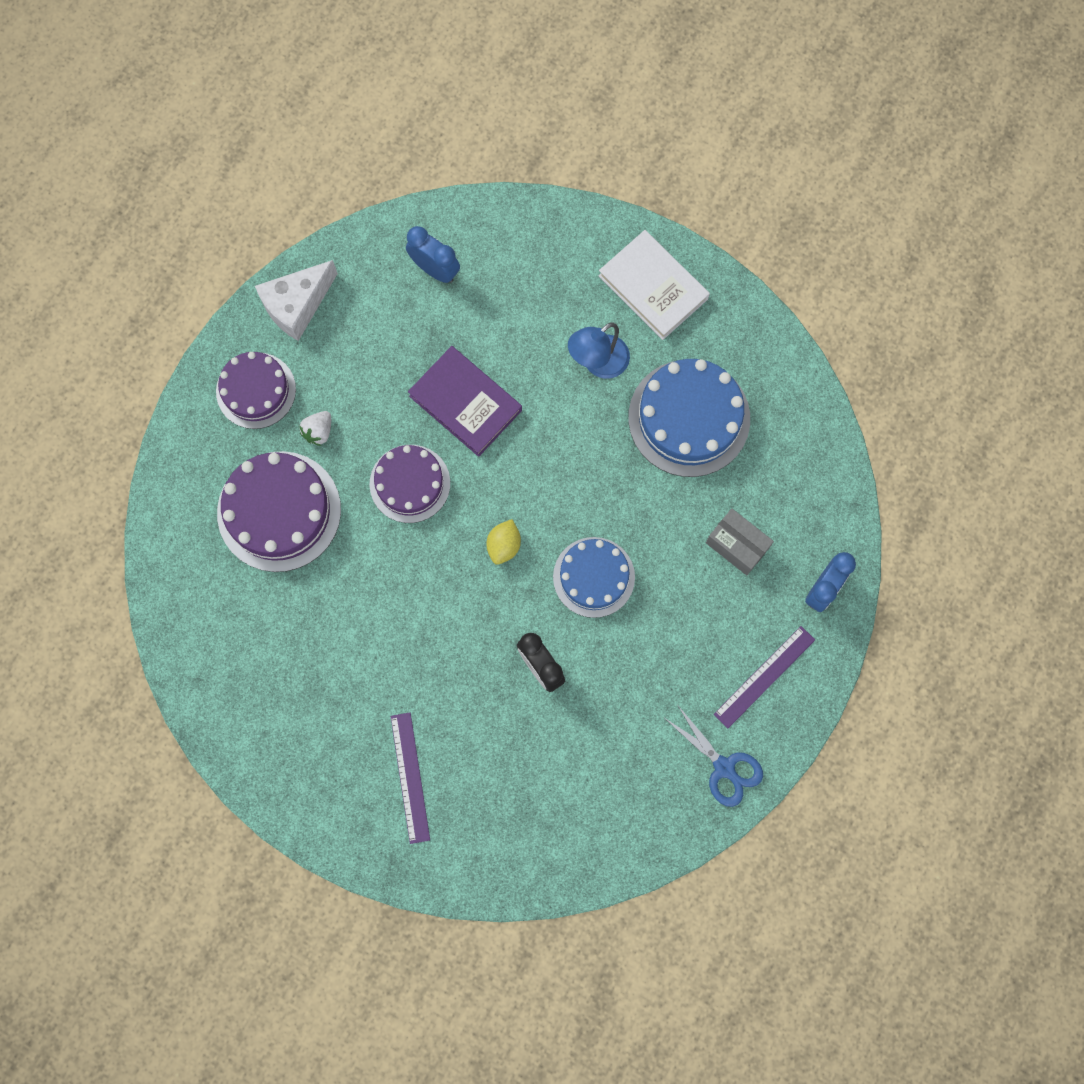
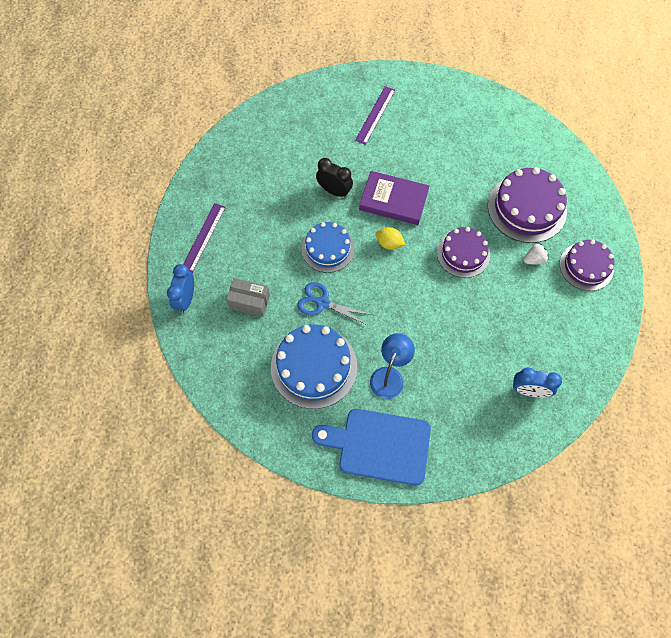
camera: 155 degrees right, 10 degrees down
(297, 306) = (598, 327): white cheese -> none
(318, 431) = (534, 259): white strawberry -> white strawberry turned 60 degrees clockwise
(410, 777) = (375, 115): purple ruler -> purple ruler turned 60 degrees clockwise
(465, 403) = (458, 314): purple book -> purple book (393, 200)
(504, 545) = (389, 243): yellow lemon -> yellow lemon turned 60 degrees counterclockwise
(653, 287) = (379, 445): white book -> blue cutting board
(725, 768) = (208, 184): blue scissors -> blue scissors (322, 303)

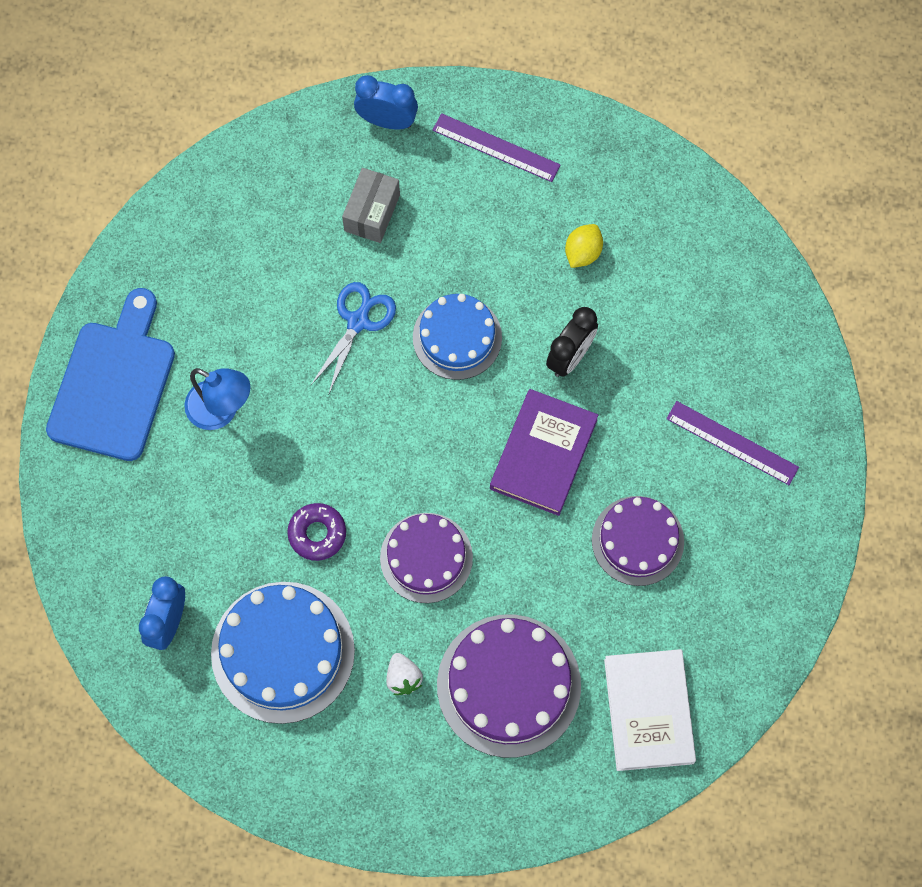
camera: 95 degrees right, 5 degrees up
(314, 366) = (251, 301): blue cake -> blue cake (283, 652)
(389, 243) = (457, 437): yellow lemon -> yellow lemon (582, 253)
(459, 312) = (317, 533): none -> purple donut
(526, 144) = (649, 711): none -> white book
(586, 266) = (380, 767): purple cake -> purple cake (637, 540)

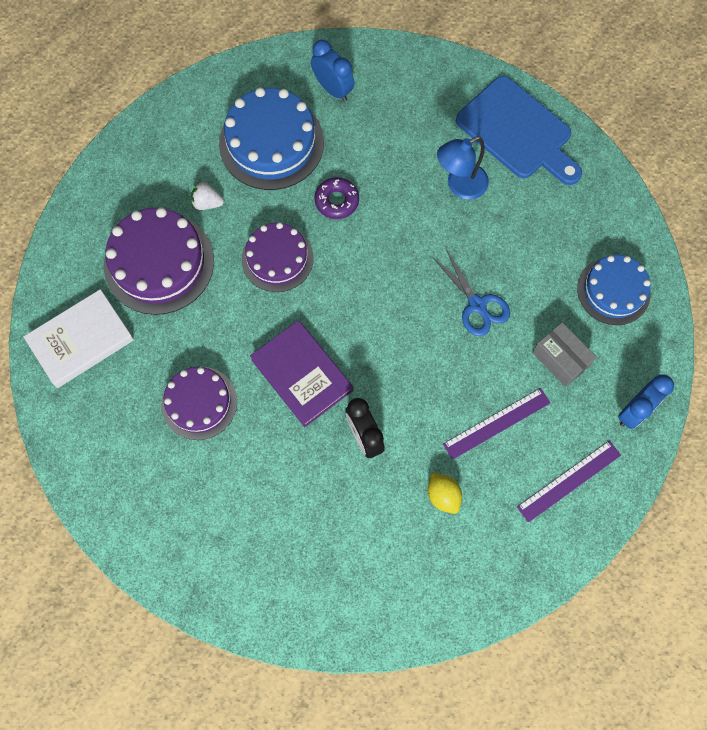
camera: 120 degrees right, 0 degrees up
(457, 337) = (426, 365): blue cake -> blue cake (613, 291)
(649, 711) = (81, 340): white book -> white book turned 60 degrees counterclockwise
(732, 443) = (226, 515): purple ruler -> purple ruler (496, 423)

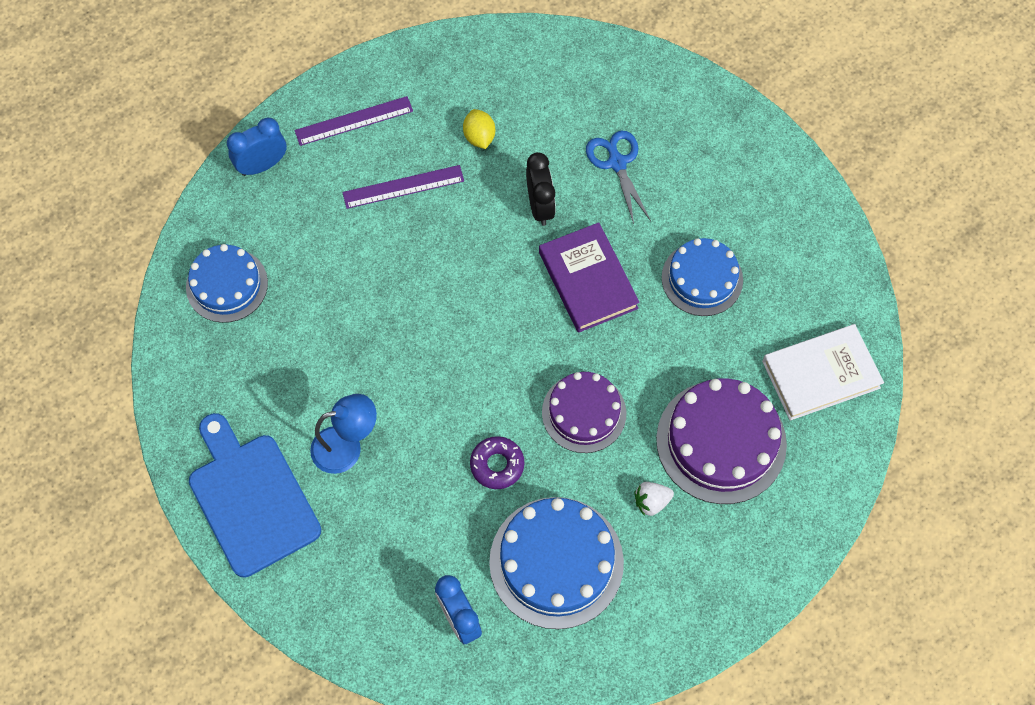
camera: 165 degrees left, 5 degrees down
(199, 403) = (702, 279): purple cake -> blue cake
(207, 203) = (651, 502): white strawberry -> white strawberry turned 135 degrees clockwise
(477, 305) = (378, 305): blue scissors -> blue scissors (616, 162)
(560, 359) = (314, 230): grey box -> none

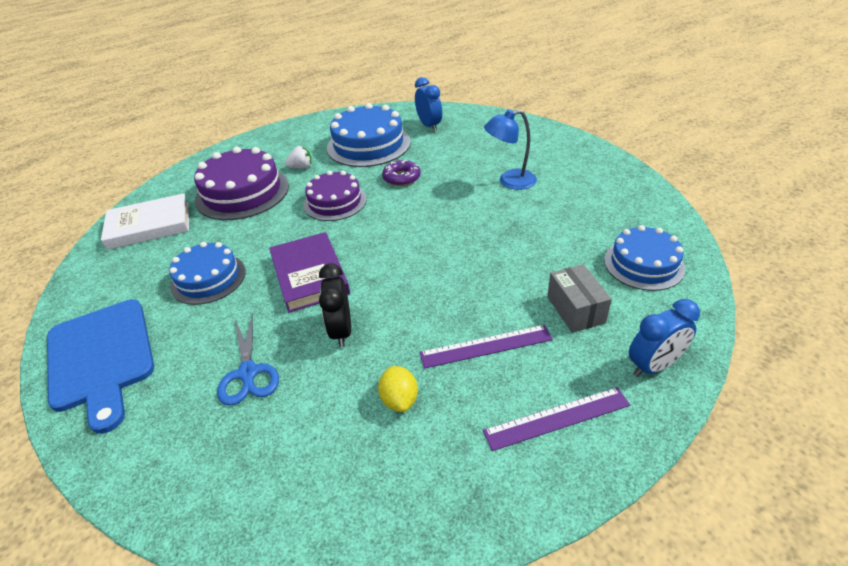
camera: 175 degrees left, 25 degrees down
(251, 498) = (571, 159): blue cutting board -> blue cutting board (101, 358)
(313, 226) = (575, 309): none -> grey box

